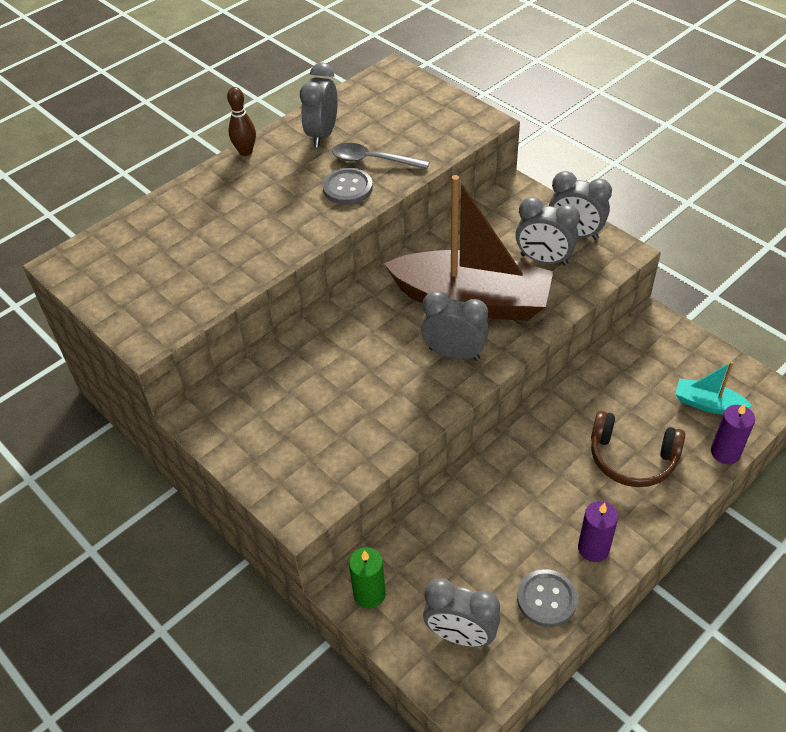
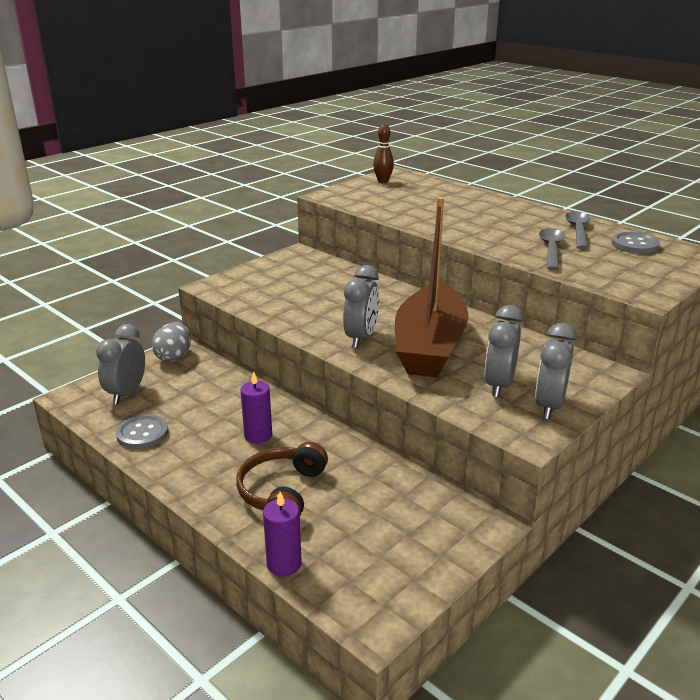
camera: 85 degrees right, 20 degrees down
(245, 152) = (538, 208): brown bowling pin -> brown bowling pin (383, 181)
(322, 135) = (578, 231): grey clock -> grey spoon
(347, 188) = (507, 241): grey button -> grey button (634, 244)
(369, 594) = (174, 357): green candle -> grey egg
(593, 548) = (184, 461): purple candle -> purple candle (258, 435)
(707, 404) = (356, 558): turquoise boat -> none

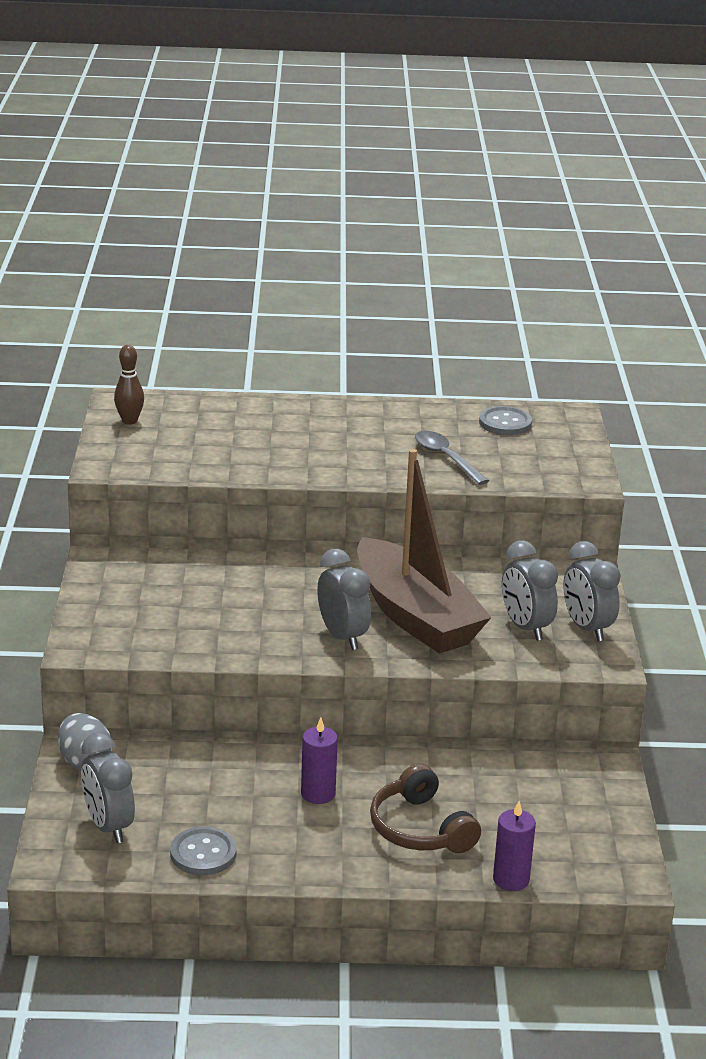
camera: 45 degrees left, 0 degrees up
(578, 231) = (435, 423): grey spoon -> none

